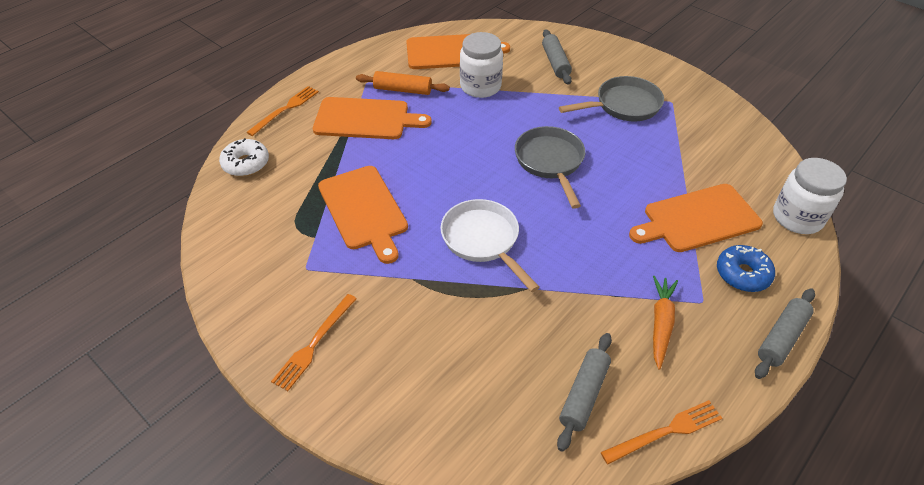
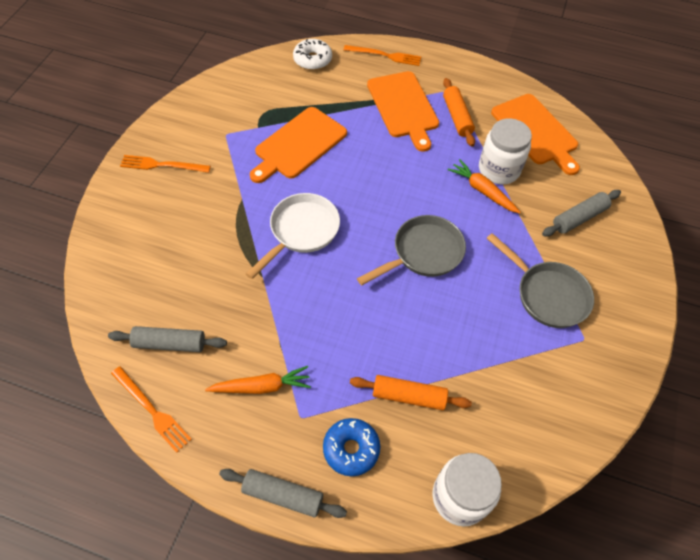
camera: 65 degrees right, 10 degrees up
(499, 104) = (482, 191): none -> orange carrot
(697, 219) = (409, 396): orange cutting board -> orange rolling pin

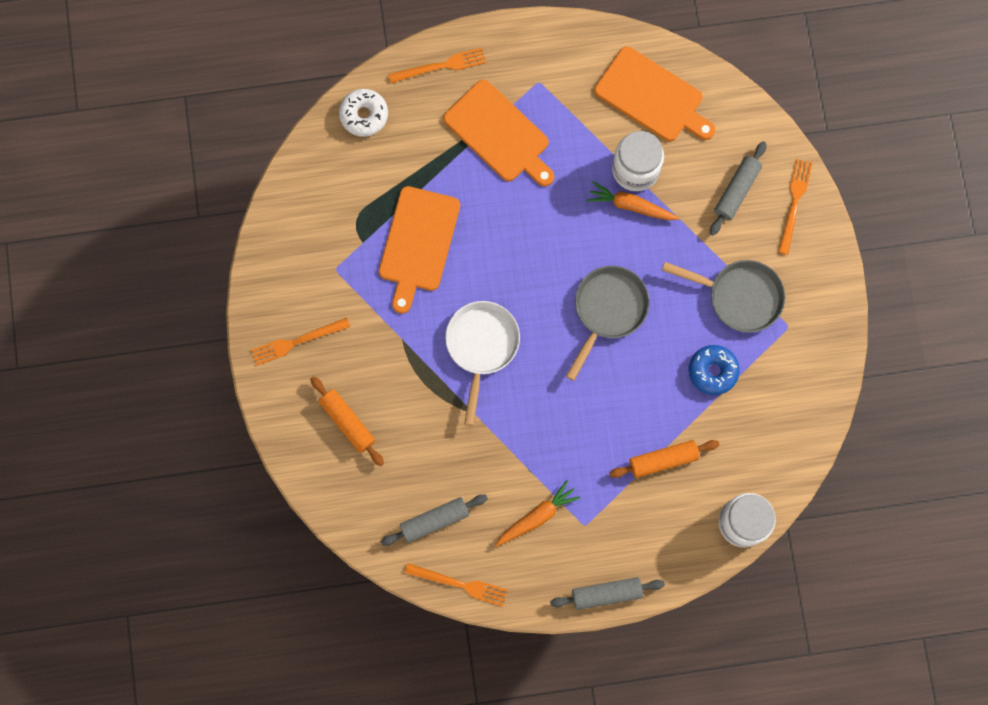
camera: 25 degrees left, 20 degrees up
(351, 449) = (639, 530): blue donut -> blue donut (712, 371)
(457, 117) = (562, 119): orange rolling pin -> orange rolling pin (348, 422)
(628, 247) = (794, 203): none -> orange fork

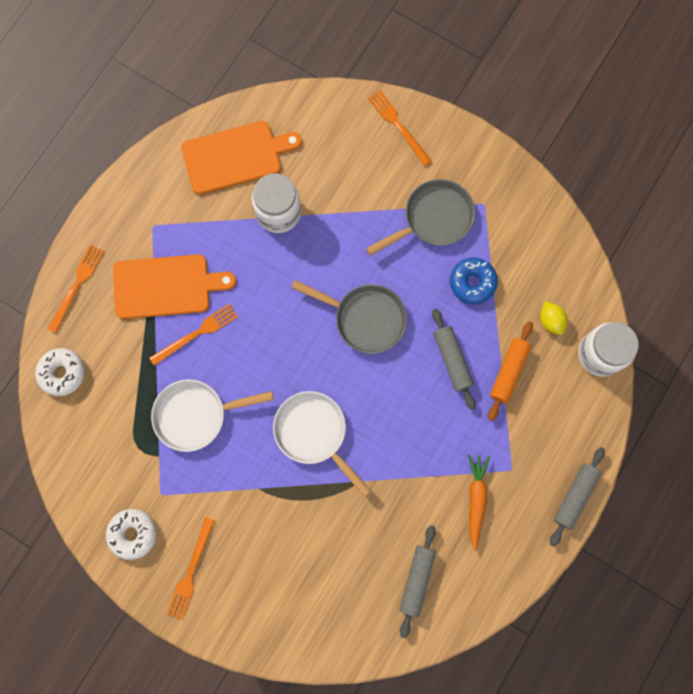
camera: 50 degrees left, 0 degrees up
(288, 274) = (133, 534): none -> white donut
(348, 422) = (286, 584): orange rolling pin -> none
(418, 243) = (196, 415): orange cutting board -> white pan
(460, 584) = (481, 601): orange fork -> orange fork (197, 333)
(608, 310) = (365, 318): grey pan -> grey pan turned 135 degrees clockwise
(631, 205) = (302, 238): orange carrot -> none
(736, 191) = (355, 157): grey rolling pin -> grey rolling pin (452, 360)
(736, 460) = (550, 321): none -> yellow lemon

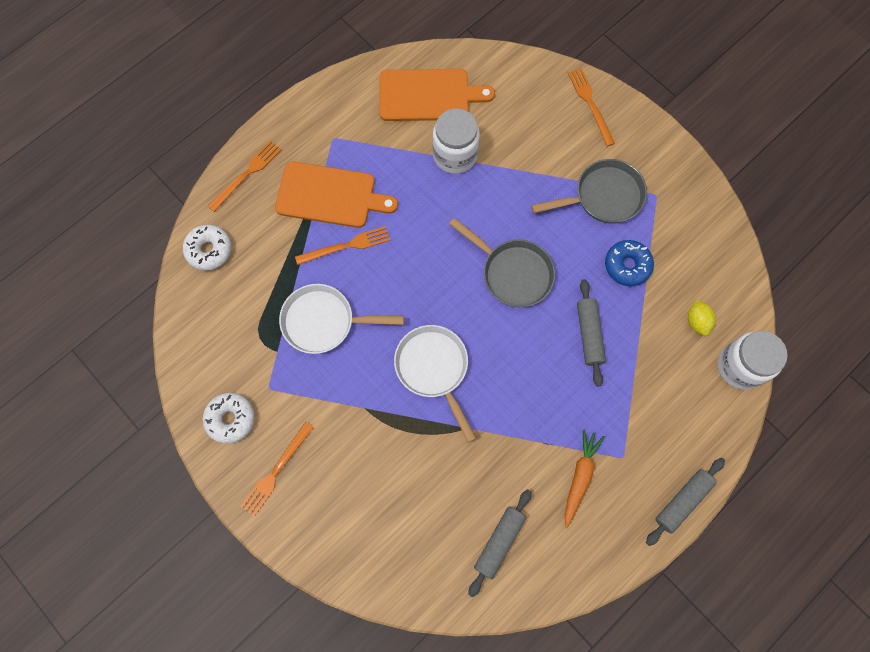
camera: 15 degrees right, 5 degrees down
(508, 372) = (643, 360): orange rolling pin -> none

